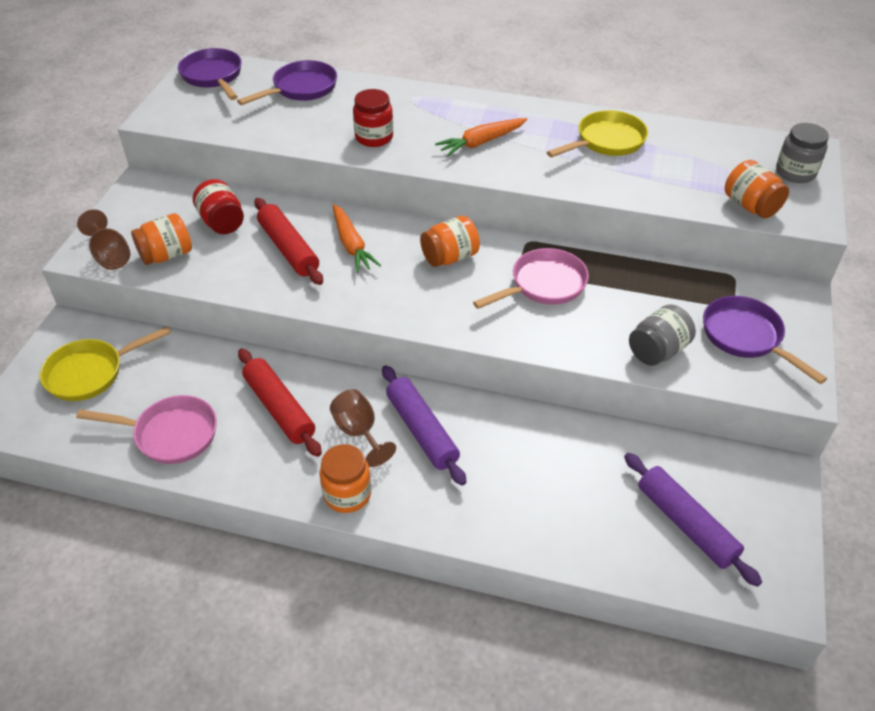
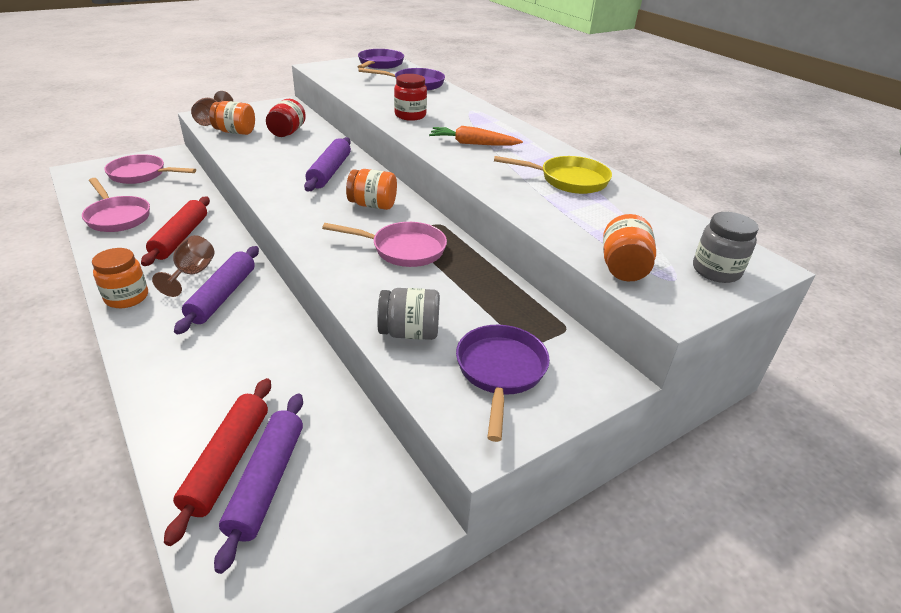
camera: 40 degrees right, 10 degrees down
(91, 373) = (141, 174): yellow pan -> pink pan
(289, 249) = (295, 157): red rolling pin -> red rolling pin (227, 462)
(351, 245) = (330, 172): orange carrot -> purple rolling pin

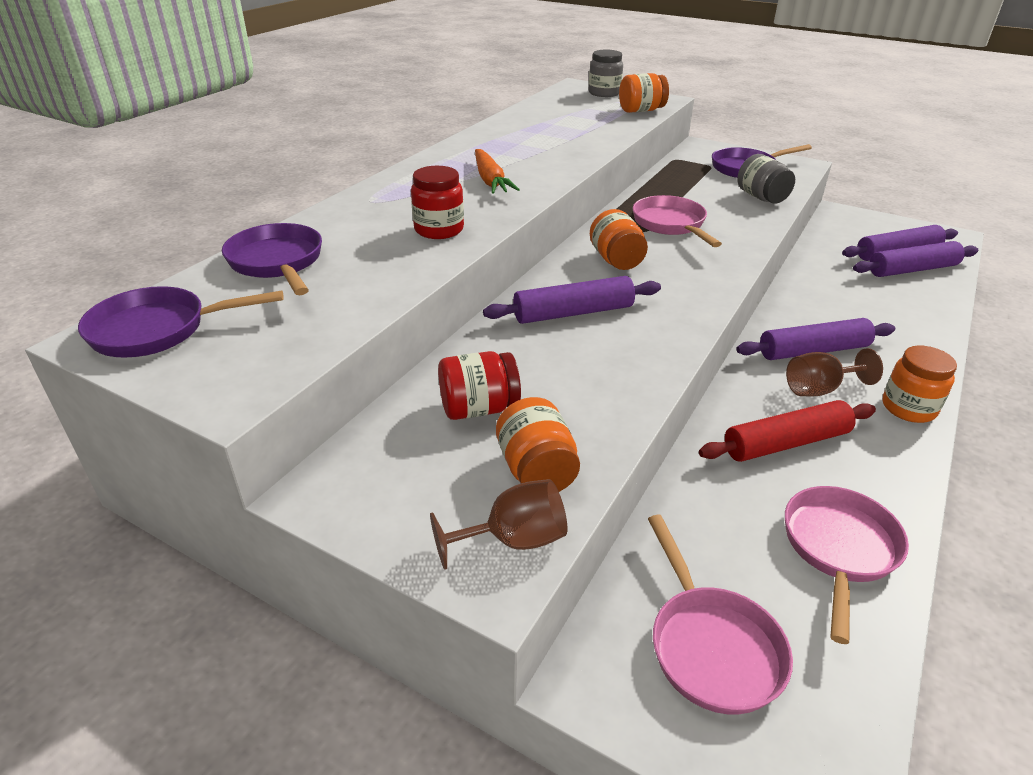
camera: 115 degrees left, 0 degrees up
(227, 462) = (912, 269): red rolling pin -> purple rolling pin
(568, 180) = (524, 135): yellow pan -> none

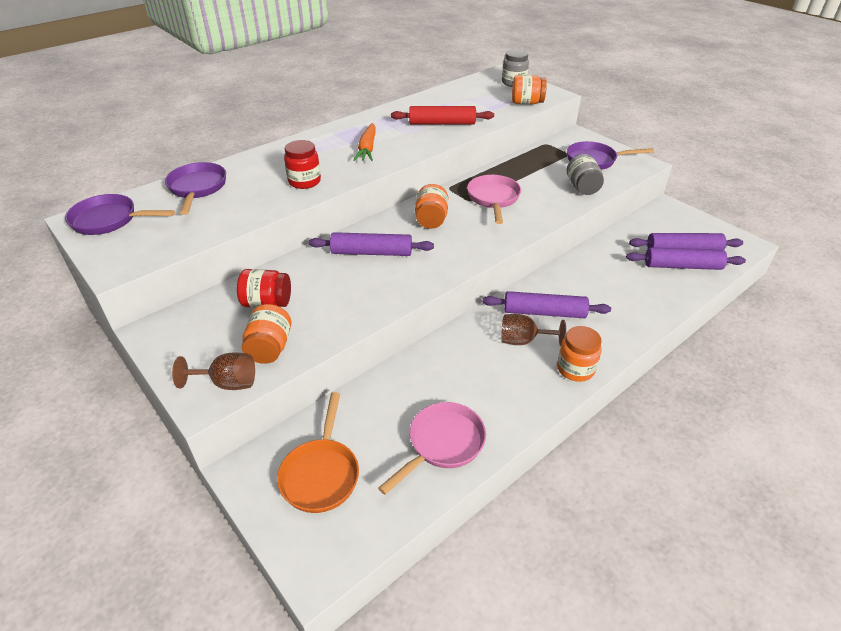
camera: 20 degrees right, 5 degrees up
(711, 646) = (321, 473): pink pan -> orange pan
(786, 443) = (467, 371): red rolling pin -> red rolling pin (442, 123)

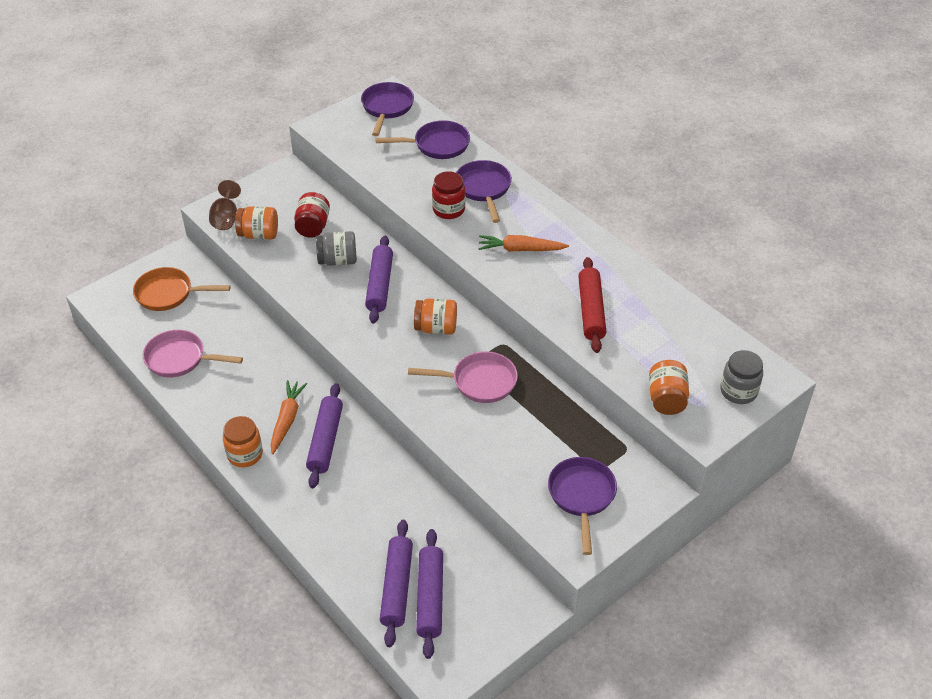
camera: 90 degrees right, 5 degrees up
(279, 164) = (484, 189): none -> purple pan
(442, 444) = (180, 359): pink pan -> pink pan turned 150 degrees clockwise
(523, 340) = (287, 420): brown goblet -> orange carrot
(582, 187) = (507, 470): grey jar -> grey jar (338, 260)

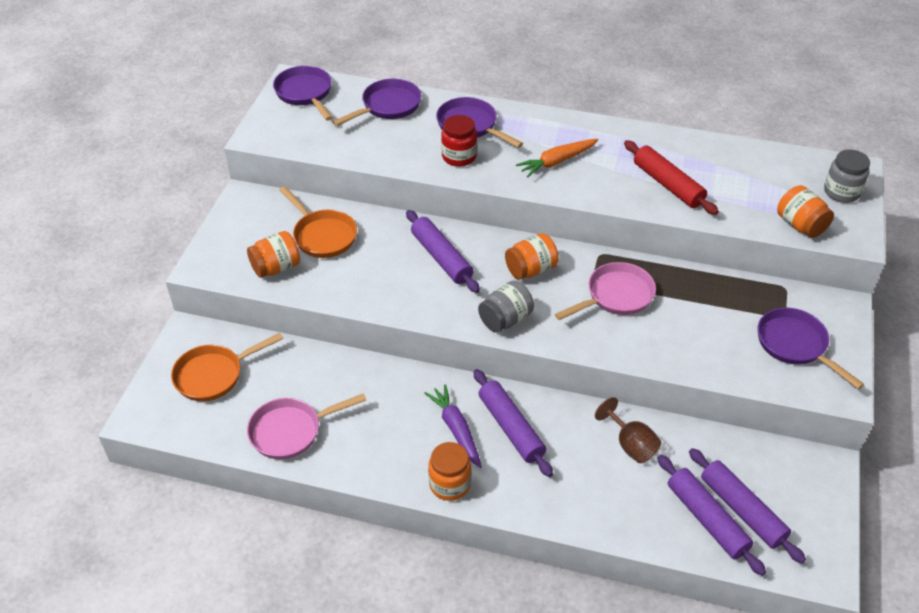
camera: 35 degrees left, 0 degrees up
(226, 218) = (225, 268): brown goblet -> brown goblet (630, 444)
(287, 420) = (456, 429): orange carrot -> purple carrot
(313, 226) = (322, 235): red jar -> orange pan
(338, 260) = (379, 254): grey jar -> grey jar (505, 319)

